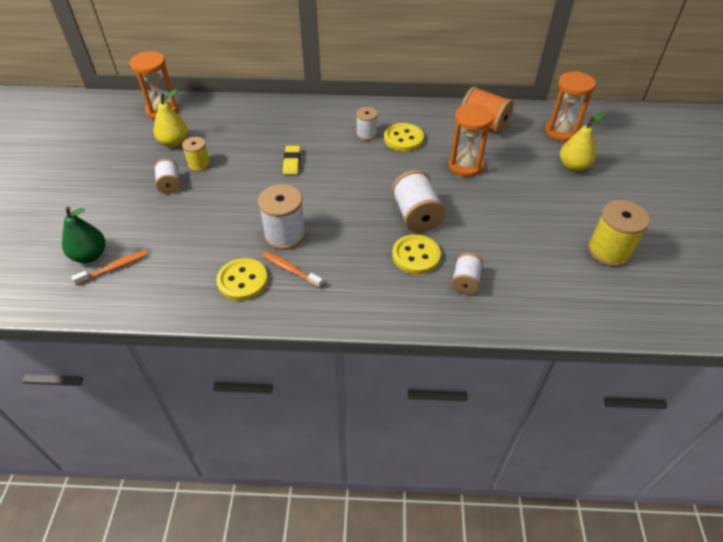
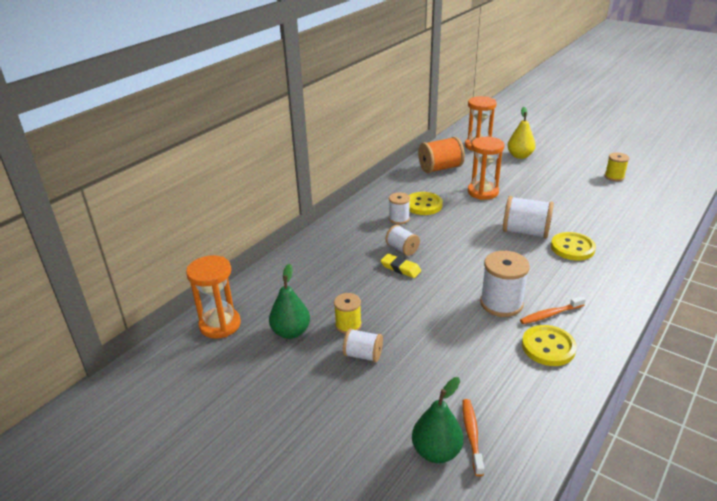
camera: 55 degrees left, 15 degrees down
(174, 142) = (291, 332): yellow pear -> green pear
(465, 281) = (614, 237): white spool -> white spool (402, 249)
(608, 251) = (614, 177): yellow spool -> yellow spool, size x0.60

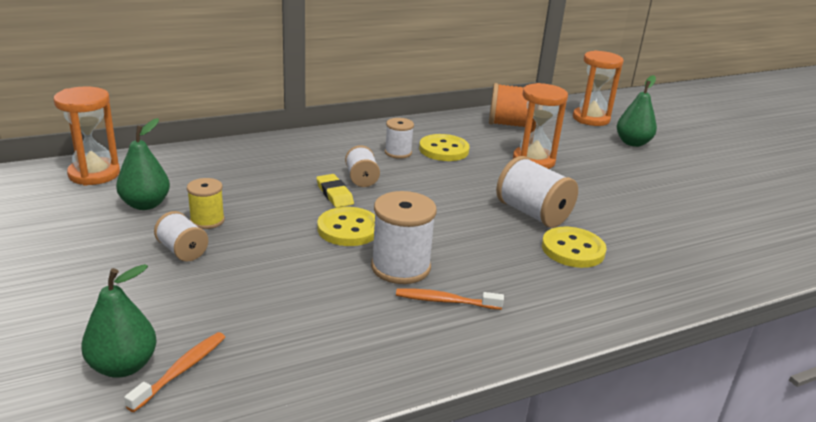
camera: 25 degrees right, 5 degrees down
(520, 156) = (632, 143): yellow pear -> green pear
(548, 347) = (395, 330): yellow button -> yellow button (348, 229)
(614, 177) = (740, 201): yellow spool -> none

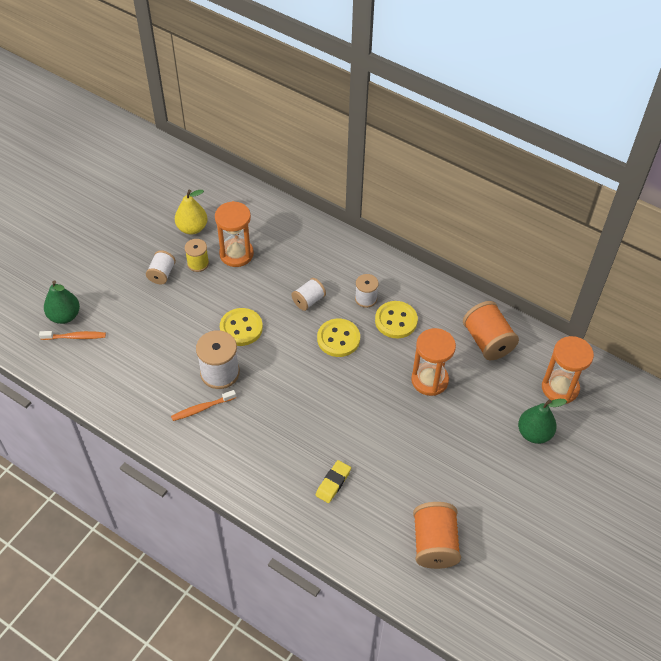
camera: 60 degrees right, 25 degrees up
(94, 174) = (204, 184): orange hourglass -> orange hourglass (236, 254)
(145, 204) = (192, 228): green pear -> yellow pear
(334, 194) = (276, 299): yellow eraser -> yellow eraser (333, 483)
(445, 301) = (202, 408): orange toothbrush -> orange toothbrush turned 90 degrees counterclockwise
(533, 214) = (342, 411): white spool -> none
(573, 249) = (310, 449): yellow button -> yellow button (338, 339)
(740, 226) = (434, 544): none -> orange spool

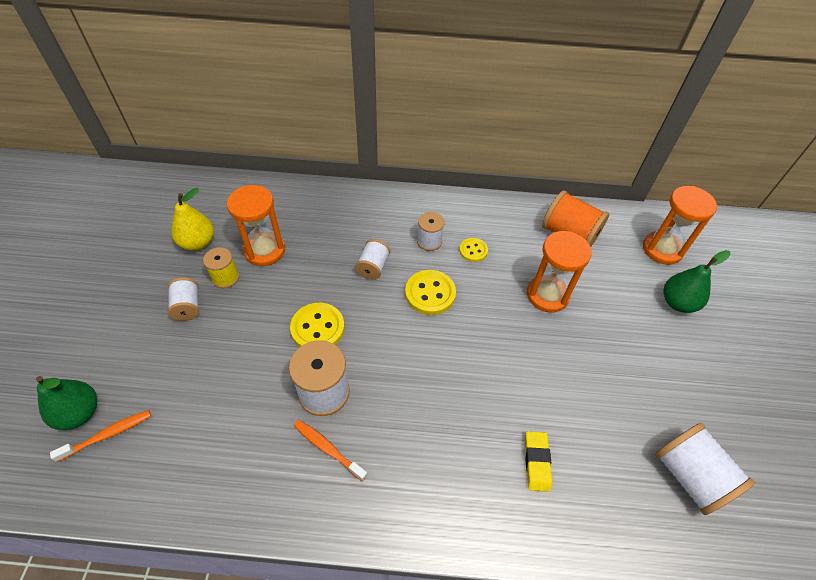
camera: 30 degrees left, 0 degrees up
(202, 408) = (327, 448): orange toothbrush -> orange toothbrush turned 90 degrees clockwise
(396, 321) = (473, 251): yellow button -> yellow button, size x0.60
(434, 544) = (689, 476): orange spool -> white spool

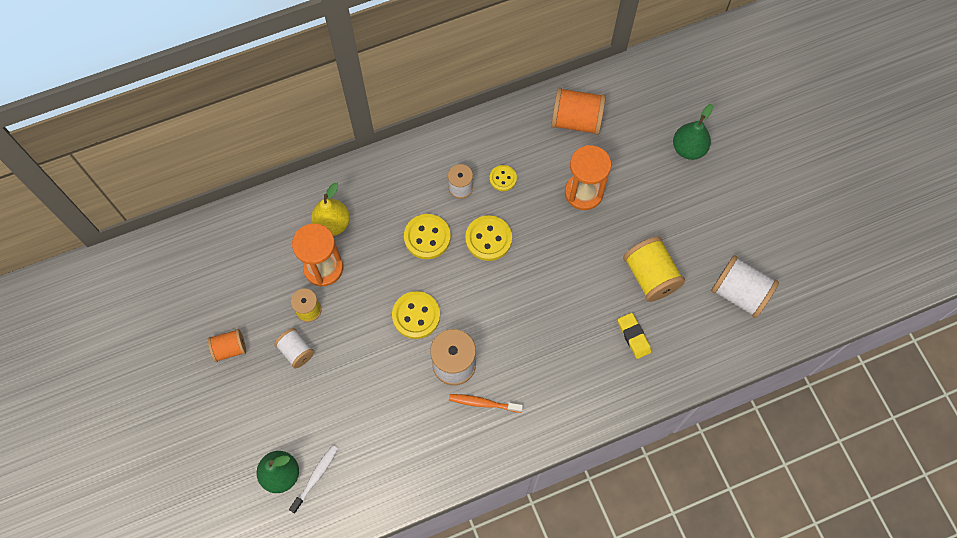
camera: 25 degrees left, 15 degrees up
(108, 435) = (316, 477): orange toothbrush -> white toothbrush
(135, 277) = (230, 349): none -> orange spool
(198, 243) = (258, 290): yellow pear -> yellow pear (332, 224)
(373, 267) = (427, 237): white spool -> yellow button
(585, 405) = (650, 276): none -> yellow spool
(662, 249) = (659, 99): orange hourglass -> none

